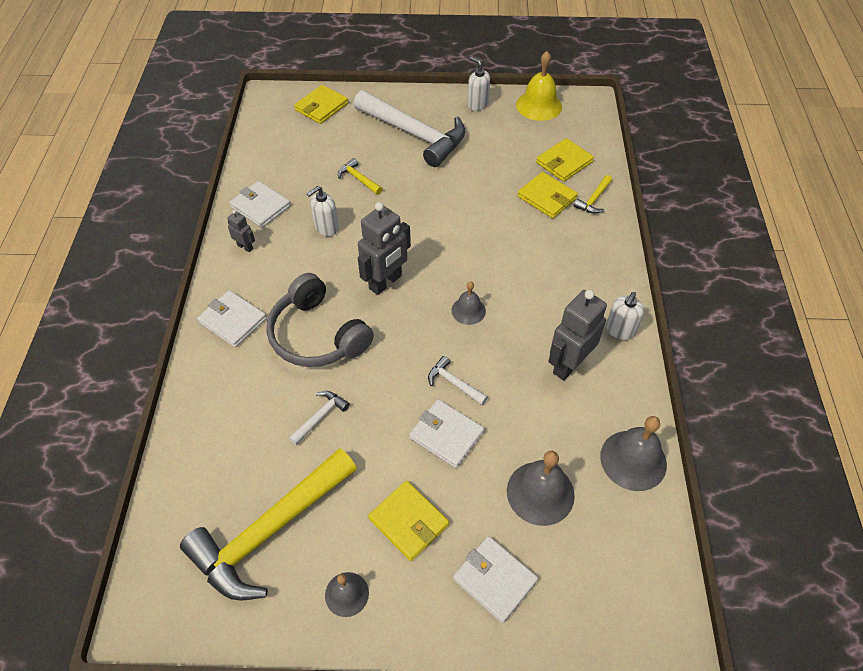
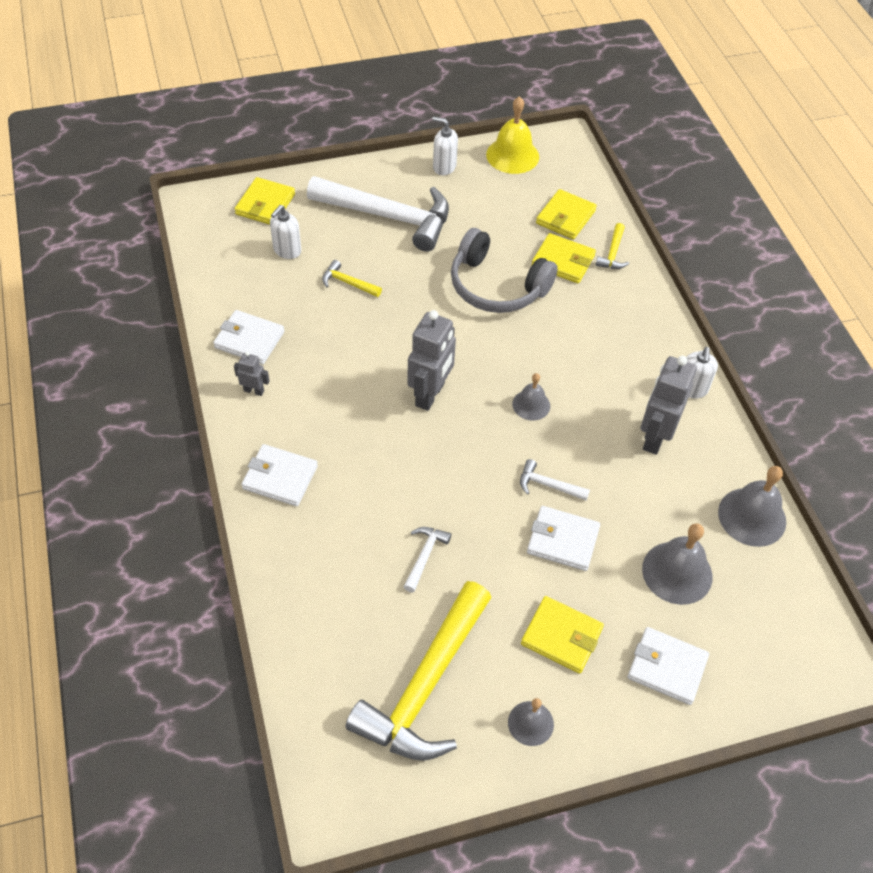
camera: 20 degrees left, 0 degrees up
(317, 335) = (382, 470): grey headphones -> grey headphones (497, 286)
(326, 228) = (337, 348): white soap dispenser -> white soap dispenser (287, 251)

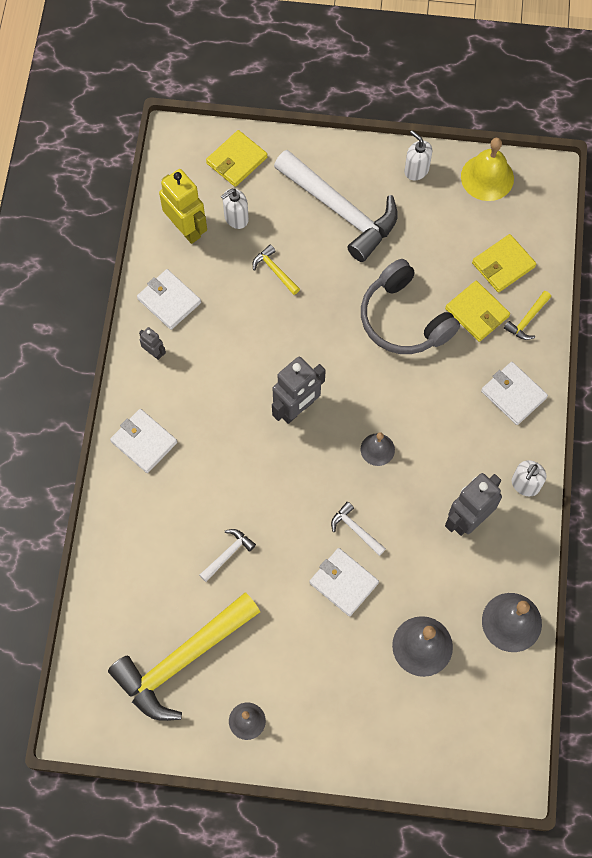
camera: 25 degrees right, 15 degrees up
(239, 273) = (186, 229): none -> yellow robot
(561, 636) = (303, 662): yellow wallet -> none
(667, 667) = (372, 720): white wallet -> white wallet (513, 394)

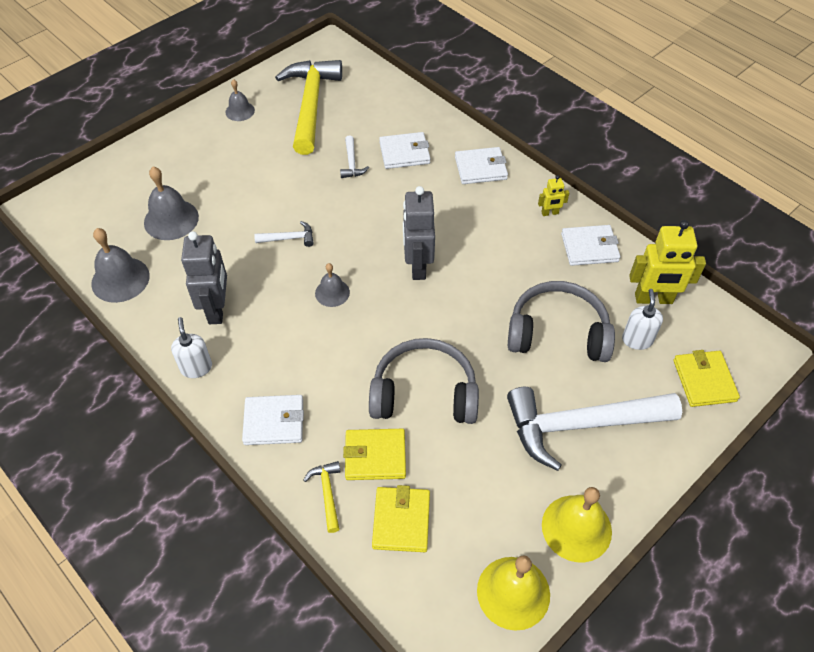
camera: 130 degrees right, 15 degrees down
(154, 352) = (550, 213): grey robot -> yellow robot
(275, 271) = (557, 333): yellow hammer -> grey headphones
(343, 583) = (262, 207): white wallet -> white wallet (404, 153)
(416, 170) = (576, 528): white soap dispenser -> yellow bell

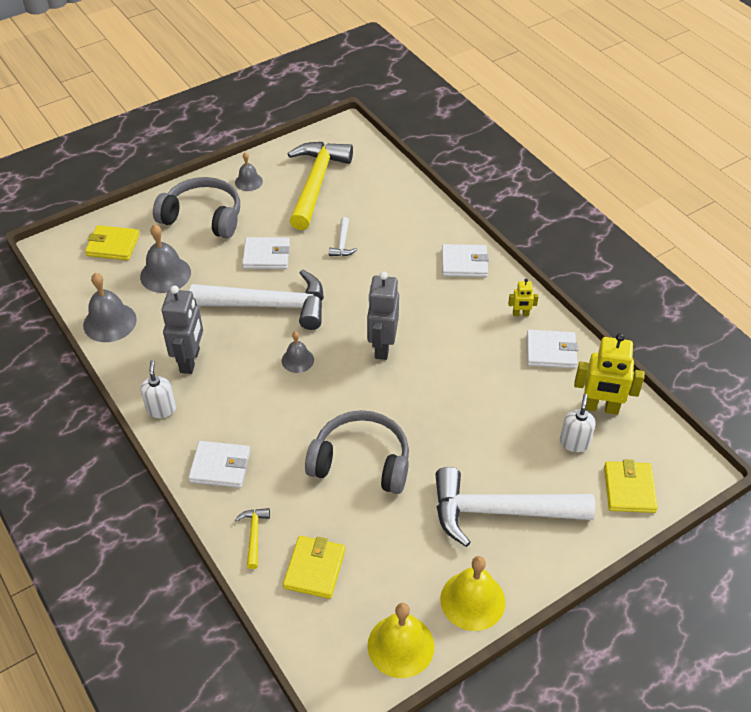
camera: 10 degrees right, 5 degrees down
(289, 238) = (268, 305): white hammer -> white hammer, size x2.45
(375, 456) = (304, 510): yellow wallet -> yellow wallet (113, 245)
(404, 153) = (394, 240): white wallet -> white wallet (266, 255)
(557, 333) = (499, 425): grey headphones -> grey headphones (203, 217)

